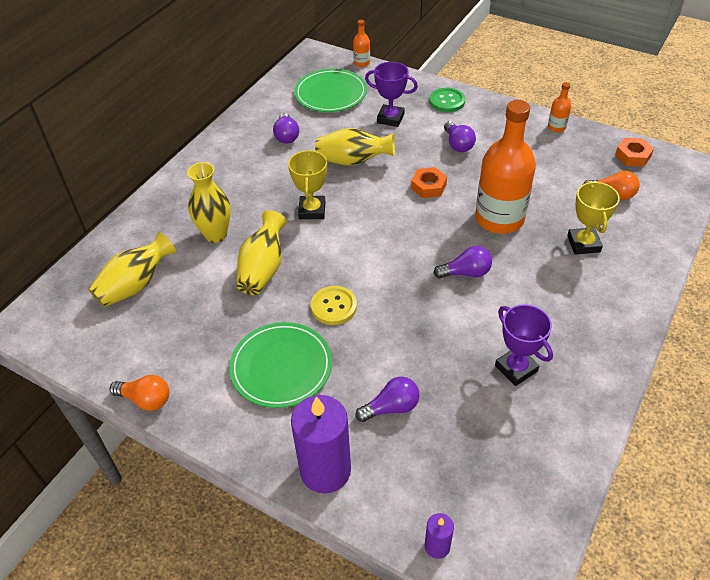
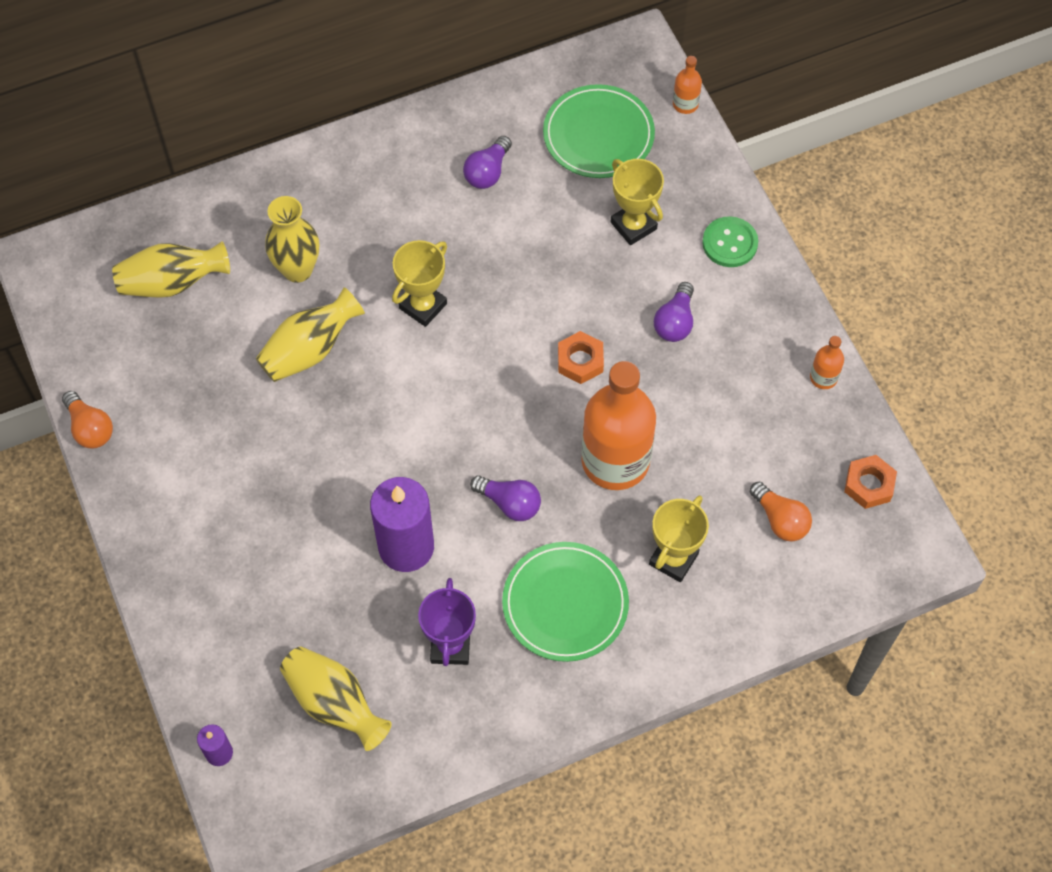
camera: 35 degrees right, 15 degrees up
(281, 367) = (234, 481): green plate -> green plate (565, 603)
(325, 470) = (187, 616): purple candle -> purple candle (406, 547)
(334, 306) = (340, 447): yellow button -> none
(353, 161) = (529, 264): yellow vase -> yellow vase (334, 703)
(390, 118) = (633, 226): purple trophy -> yellow trophy
(391, 407) = (297, 598): purple light bulb -> none

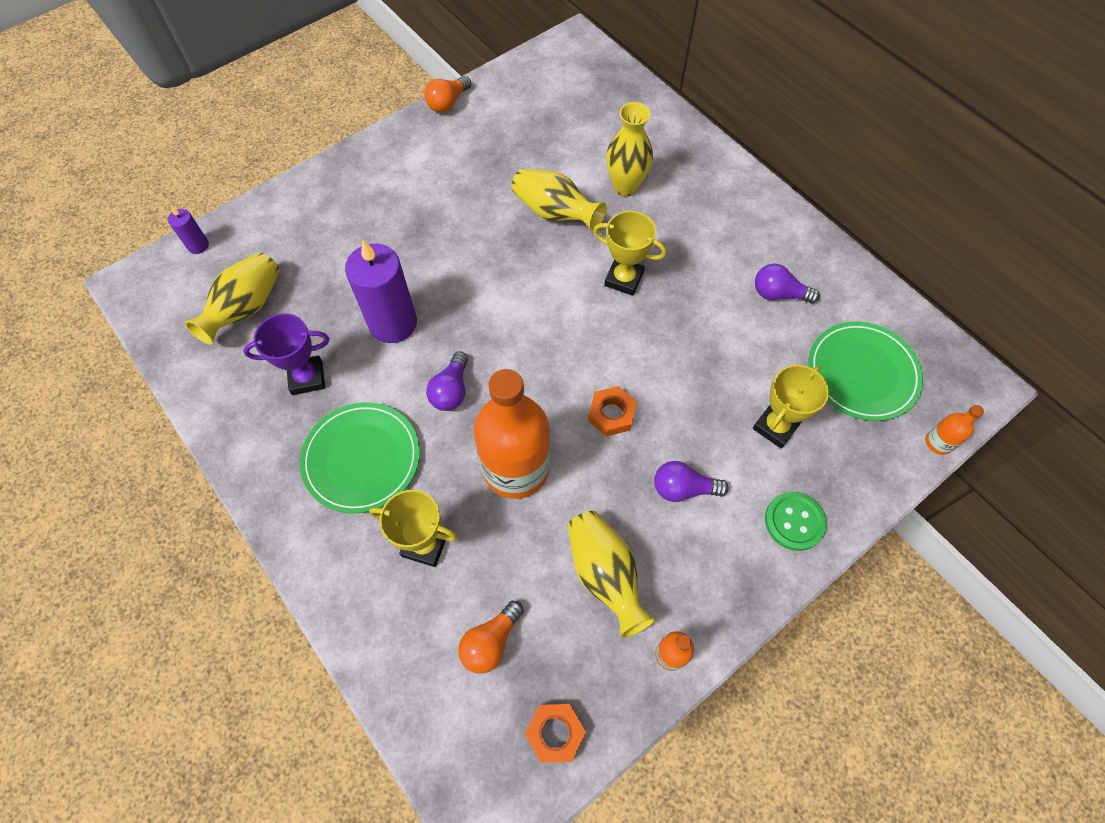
camera: 75 degrees right, 0 degrees up
(172, 283) = (584, 115): yellow vase -> yellow vase (605, 575)

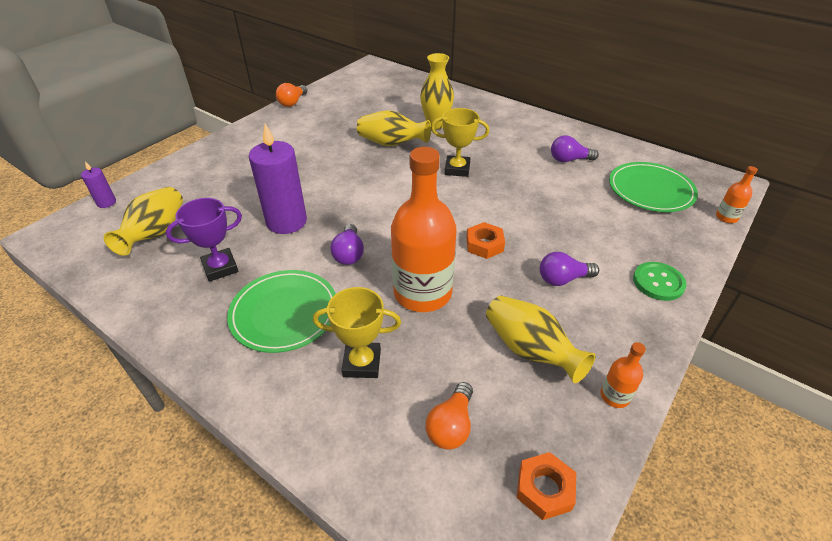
camera: 15 degrees left, 20 degrees down
(775, 427) = (610, 229): yellow trophy -> none

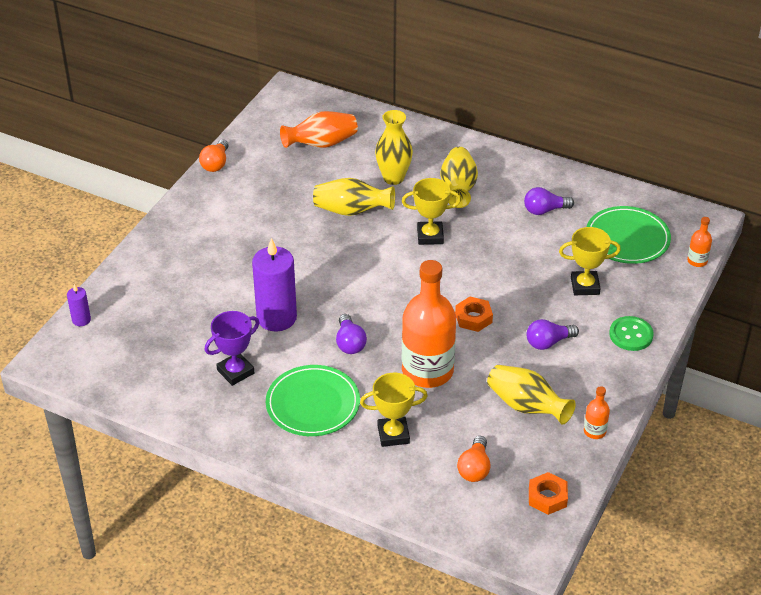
camera: 10 degrees left, 0 degrees up
(156, 233) = (153, 346): yellow vase -> yellow vase (458, 189)
(383, 97) = (321, 144): none -> orange vase
(606, 228) = (585, 286): none -> yellow trophy

